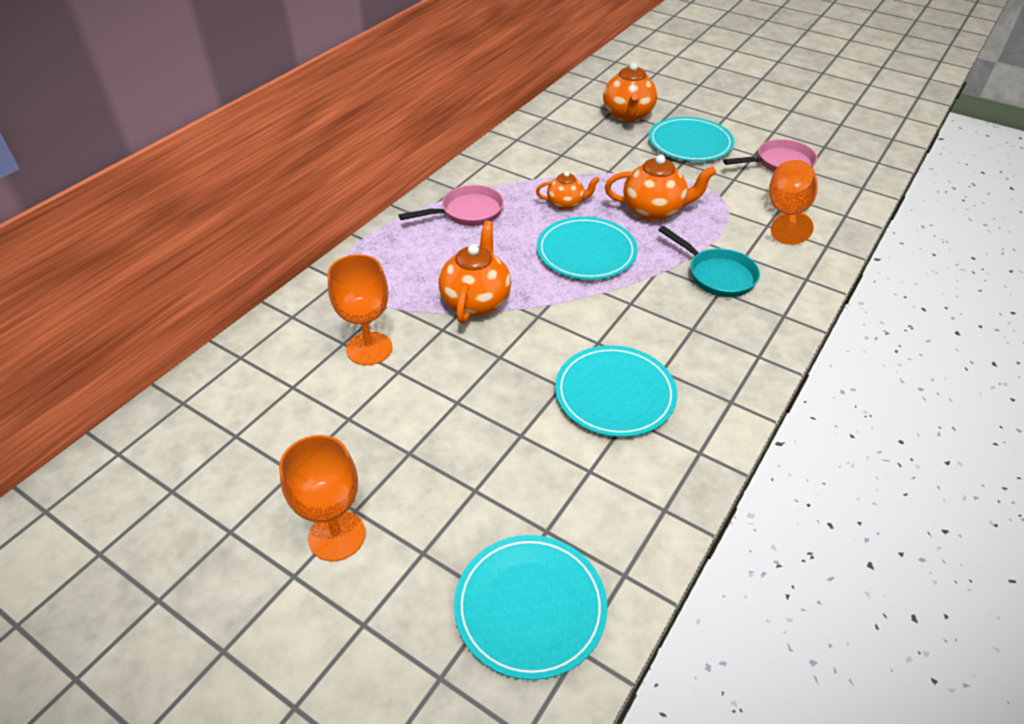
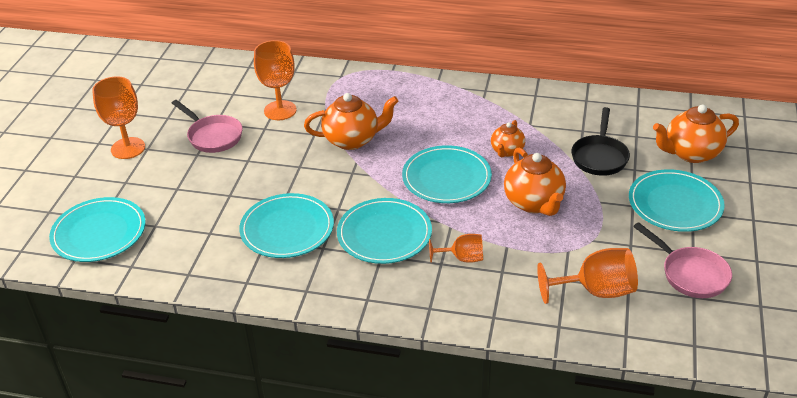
camera: 70 degrees right, 5 degrees down
(467, 212) = (457, 105): pink pan -> pink pan (213, 136)
(566, 204) = (507, 151): orange teapot -> orange teapot turned 45 degrees clockwise
(606, 158) = (599, 157): none -> black pan
(658, 318) = (384, 234): none -> turquoise plate
(717, 275) = (462, 258): turquoise pan -> orange goblet

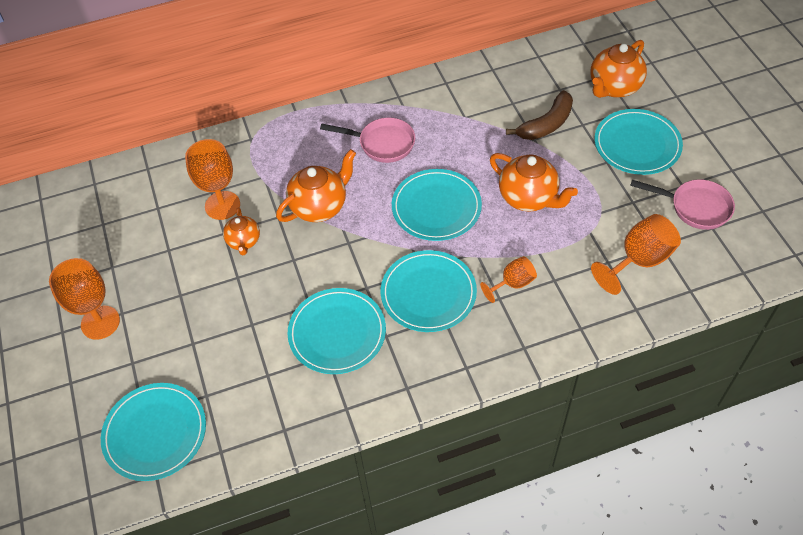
camera: 30 degrees left, 15 degrees up
(213, 136) = (178, 266): pink pan -> pink pan (382, 143)
(507, 151) = (466, 154): orange teapot -> orange teapot (244, 242)
(599, 157) = (546, 124): black pan -> brown banana

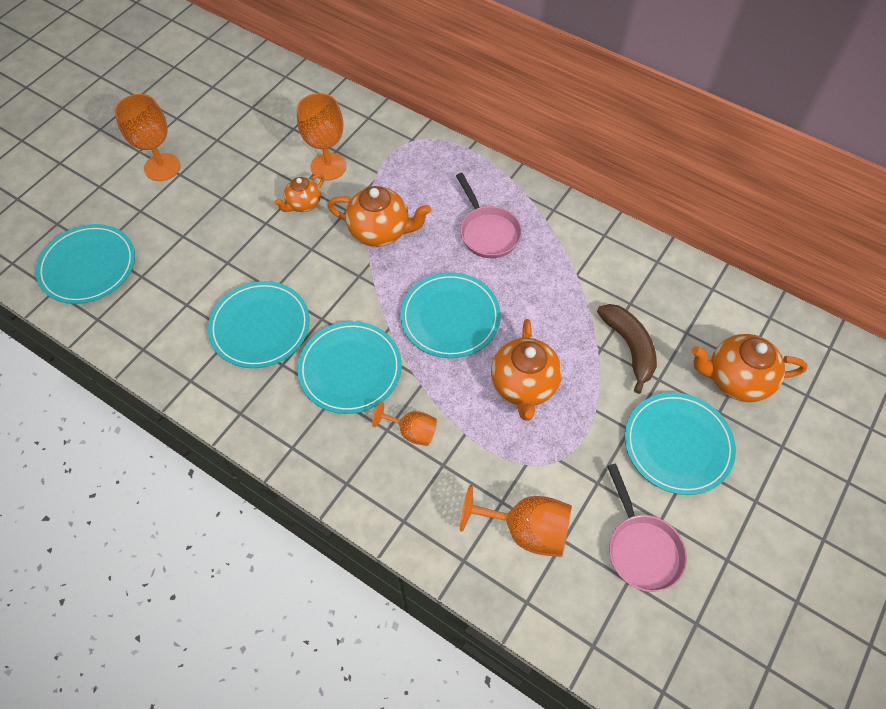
camera: 50 degrees right, 5 degrees up
(546, 124) = (629, 347): brown banana -> brown banana turned 120 degrees counterclockwise

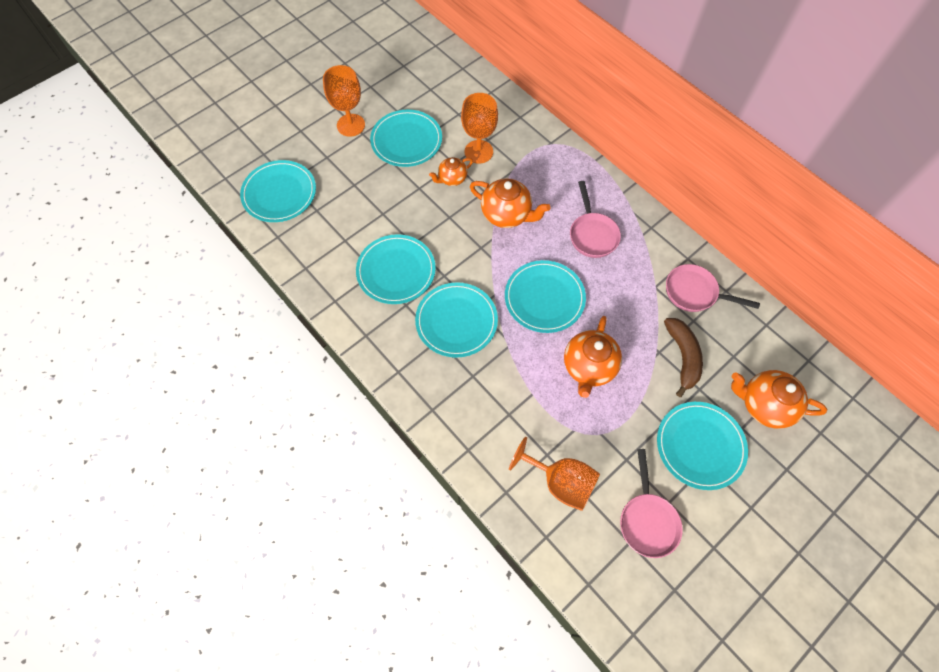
camera: 15 degrees right, 5 degrees up
(236, 171) = (406, 140): none -> turquoise plate
(412, 431) = (491, 382): orange goblet -> none
(622, 272) = (694, 293): none -> pink pan

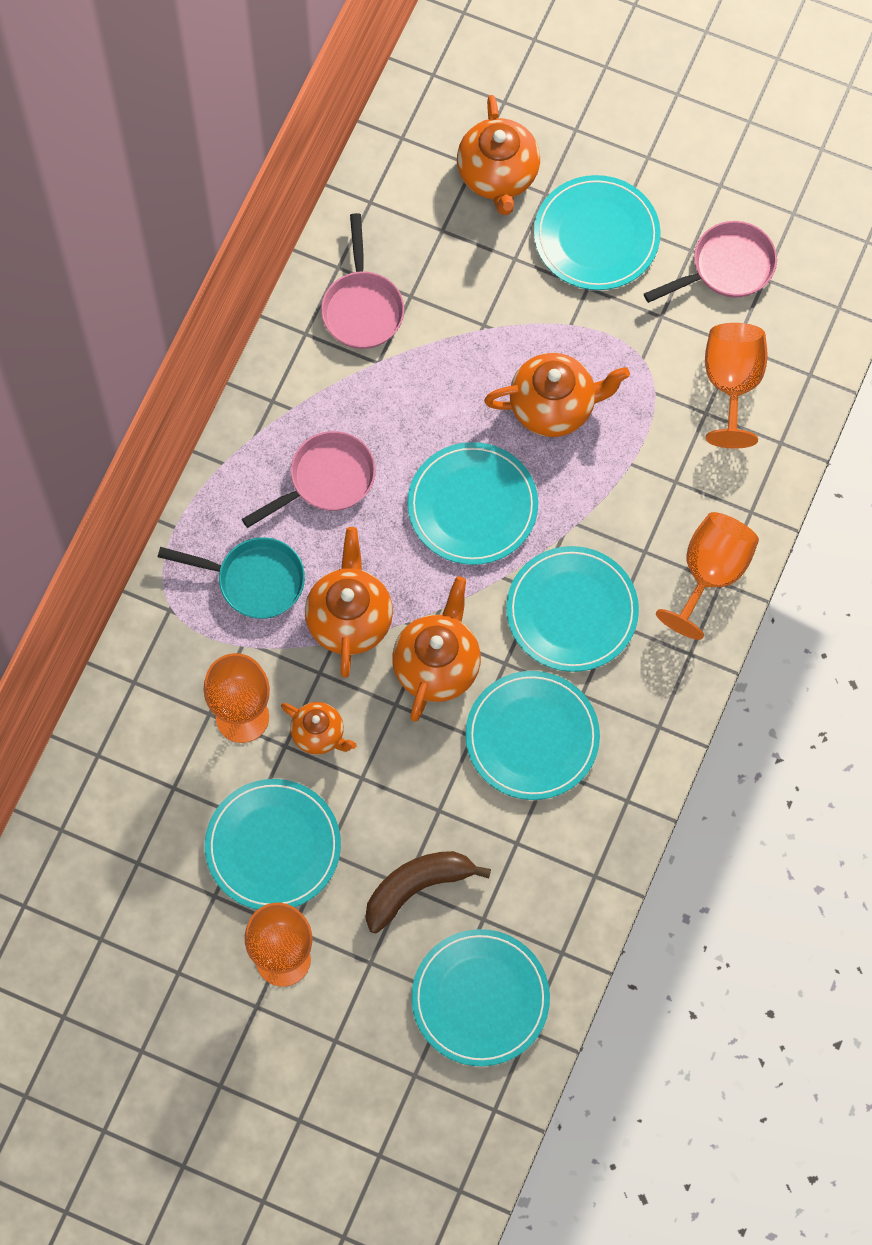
camera: 115 degrees left, 5 degrees up
(440, 406) = (710, 574): none -> orange goblet
(460, 244) = (437, 665): none -> orange teapot
(549, 182) = (254, 580): none -> turquoise pan
(682, 357) = (476, 293): brown banana -> brown banana (417, 888)

